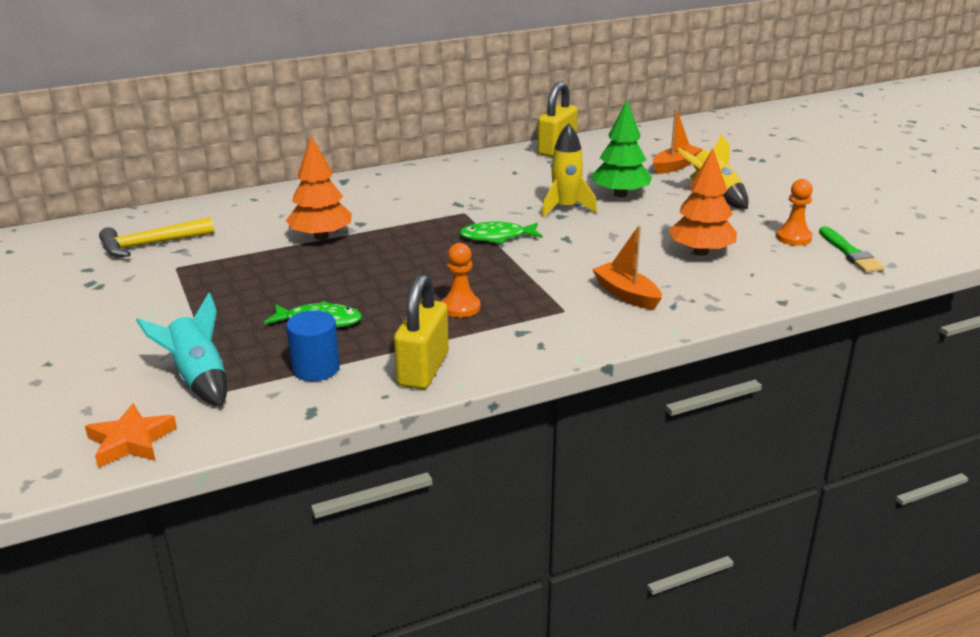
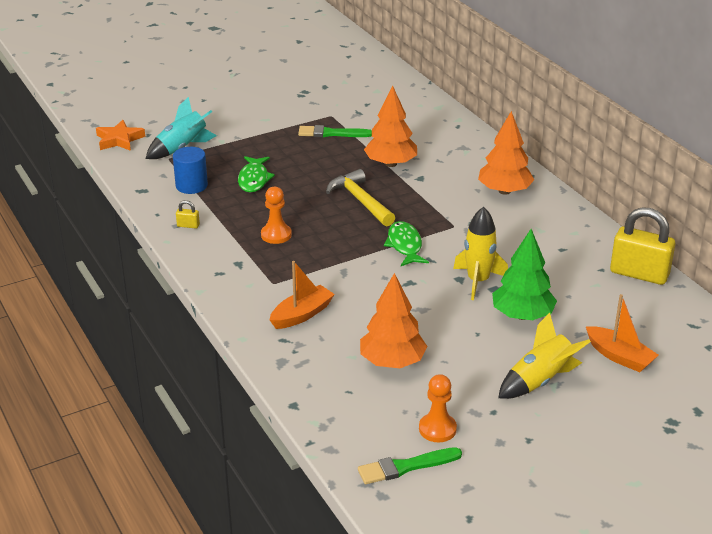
camera: 85 degrees right, 5 degrees up
(150, 244) = (365, 100): yellow hammer -> yellow hammer (360, 201)
(225, 268) = (331, 133): none -> green brush
(404, 186) = (504, 191): none -> orange tree
(423, 369) = (188, 225): yellow padlock -> yellow padlock, size x0.41

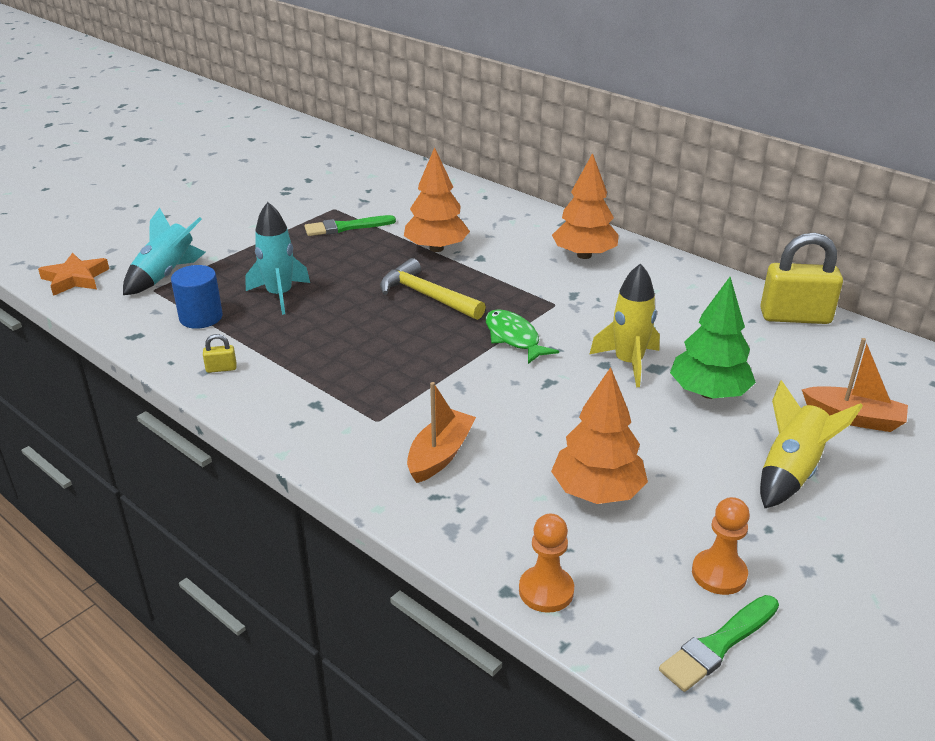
camera: 20 degrees left, 0 degrees up
(254, 179) = (279, 295): green fish -> turquoise rocket
(276, 235) = (346, 357): orange pawn -> orange pawn (546, 591)

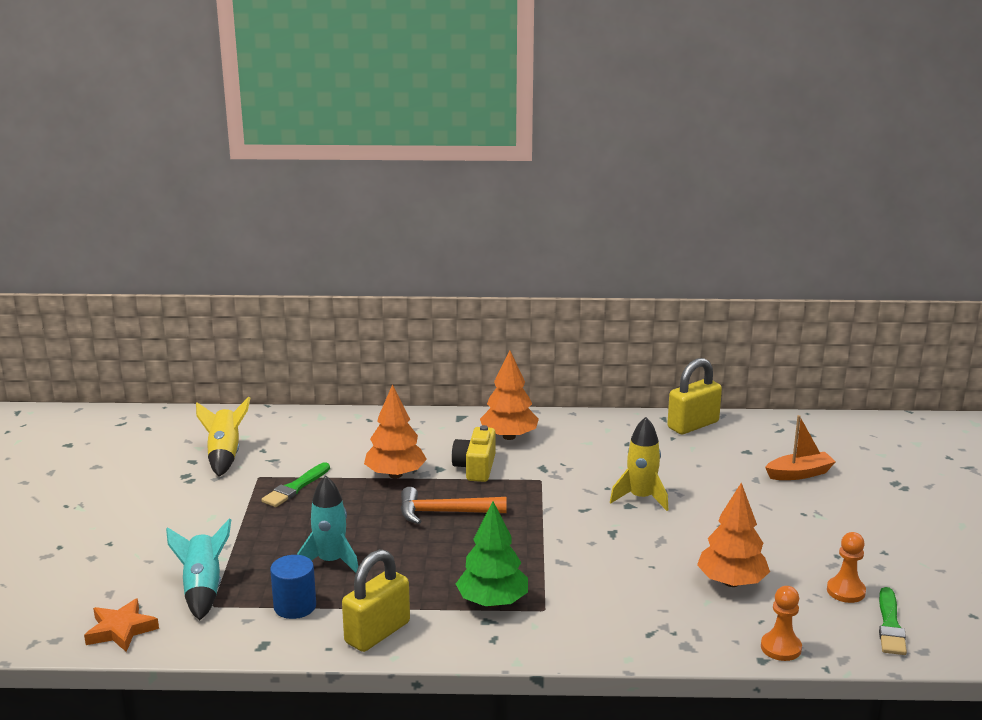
camera: 40 degrees left, 10 degrees down
(221, 368) = (377, 633): yellow padlock -> yellow padlock, size x2.45
(426, 296) = (444, 512): yellow hammer -> orange hammer
(440, 455) = (616, 609): orange boat -> none
(512, 269) = (475, 467): none -> yellow camera
(513, 338) = (548, 514): green fish -> none
(708, 393) = (710, 495): green tree -> green tree (492, 602)
(791, 471) = (808, 519): yellow rocket -> yellow rocket (224, 455)

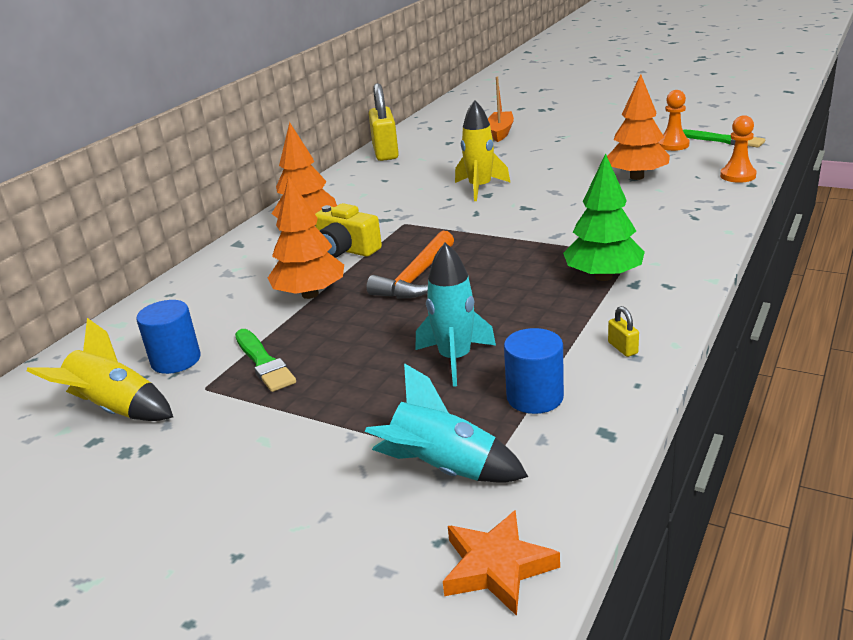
camera: 60 degrees left, 5 degrees up
(285, 454) = (176, 360): none -> blue cylinder
(377, 633) = (622, 348): yellow padlock -> yellow padlock, size x0.41

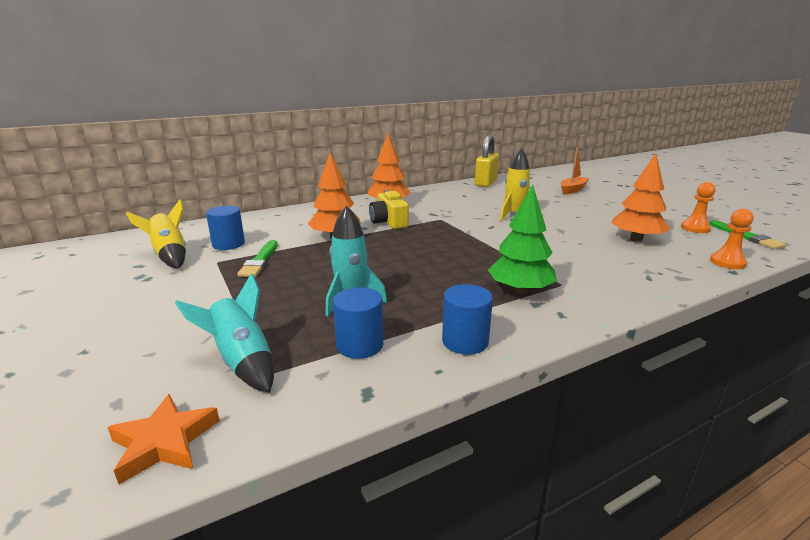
camera: 30 degrees right, 5 degrees down
(416, 278) = (402, 248): orange hammer -> none
(622, 348) = (465, 341): yellow padlock -> blue cylinder

